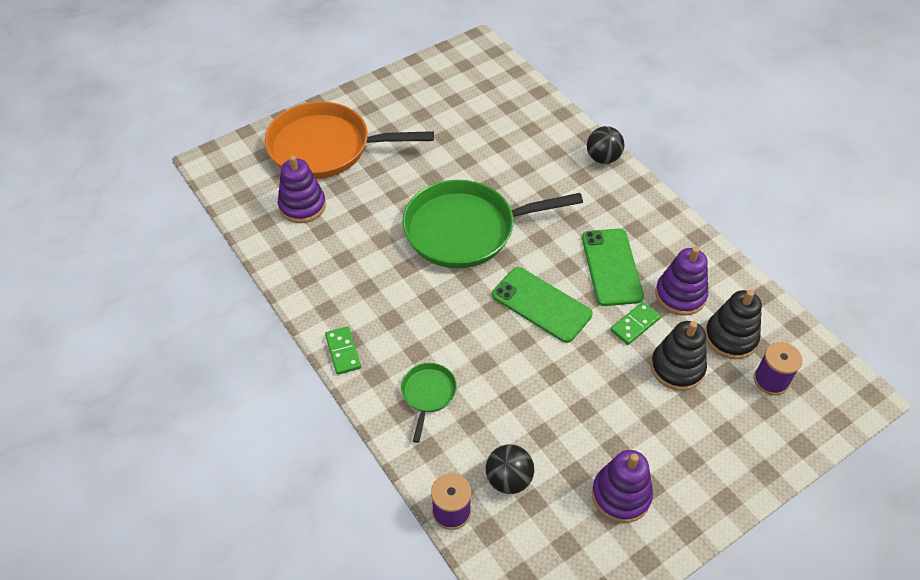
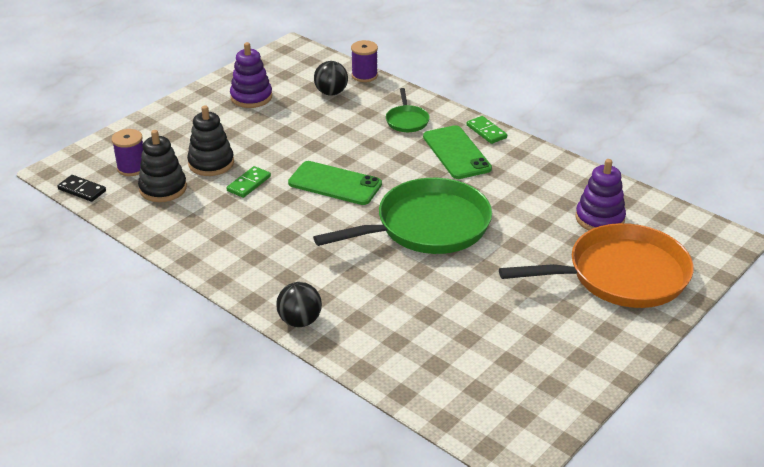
camera: 165 degrees right, 15 degrees down
(611, 267) = (275, 220): green phone -> green phone (456, 153)
(680, 295) = (207, 210): purple stacking toy -> none
(823, 354) = (82, 190): none -> black domino

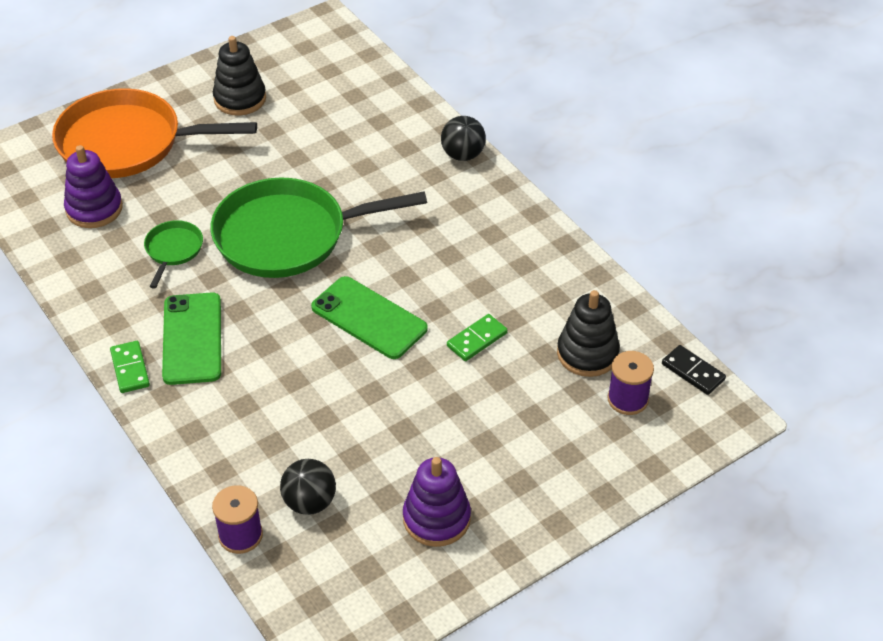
camera: 165 degrees left, 10 degrees up
(211, 163) = (520, 386): black stacking toy -> black stacking toy (240, 99)
(407, 120) = (225, 414): green pan -> green pan (173, 250)

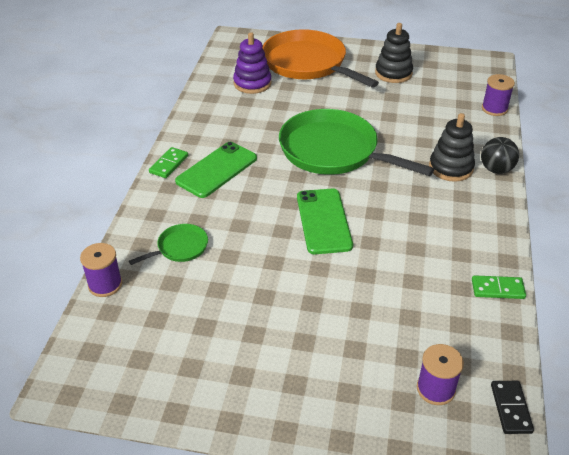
camera: 45 degrees right, 5 degrees down
(173, 250) = (264, 123): green pan -> green pan (180, 248)
(309, 502) = (161, 295): black ball -> none
(390, 83) = (494, 109): none -> purple spool
(436, 518) = (215, 363): purple stacking toy -> none
(477, 339) = (374, 277): green domino -> green domino (497, 289)
(587, 353) = (441, 338): black stacking toy -> black stacking toy (451, 168)

